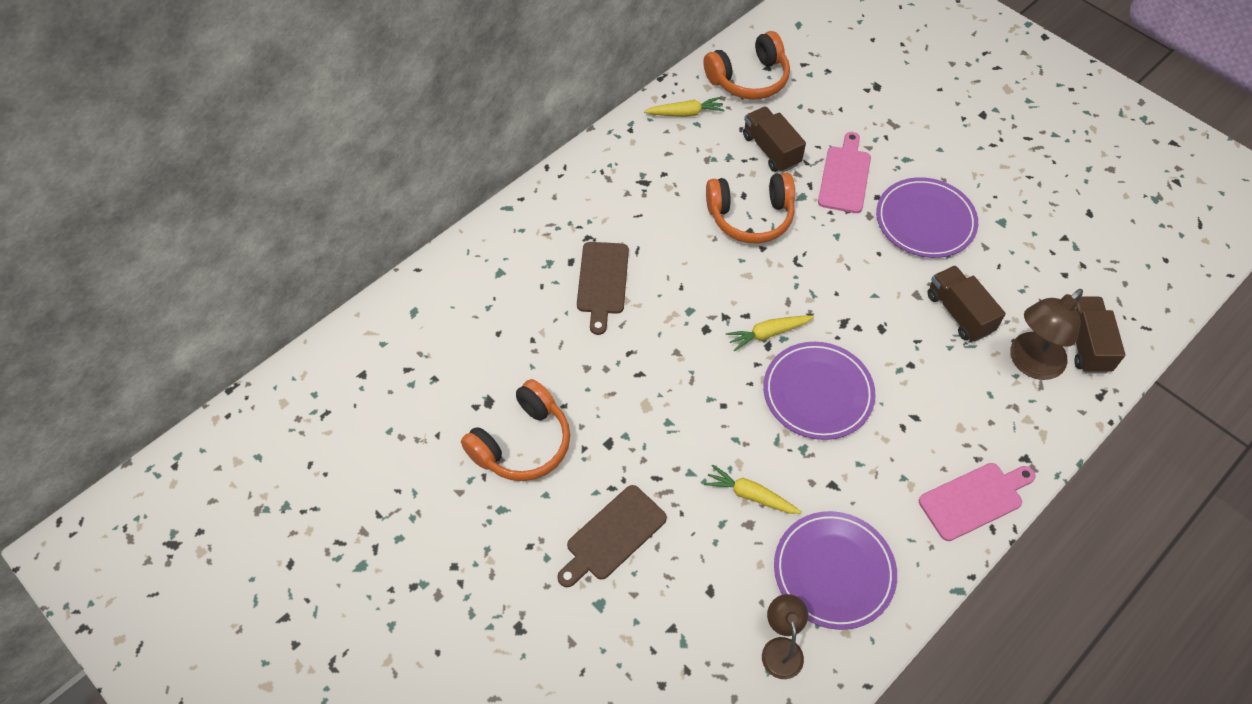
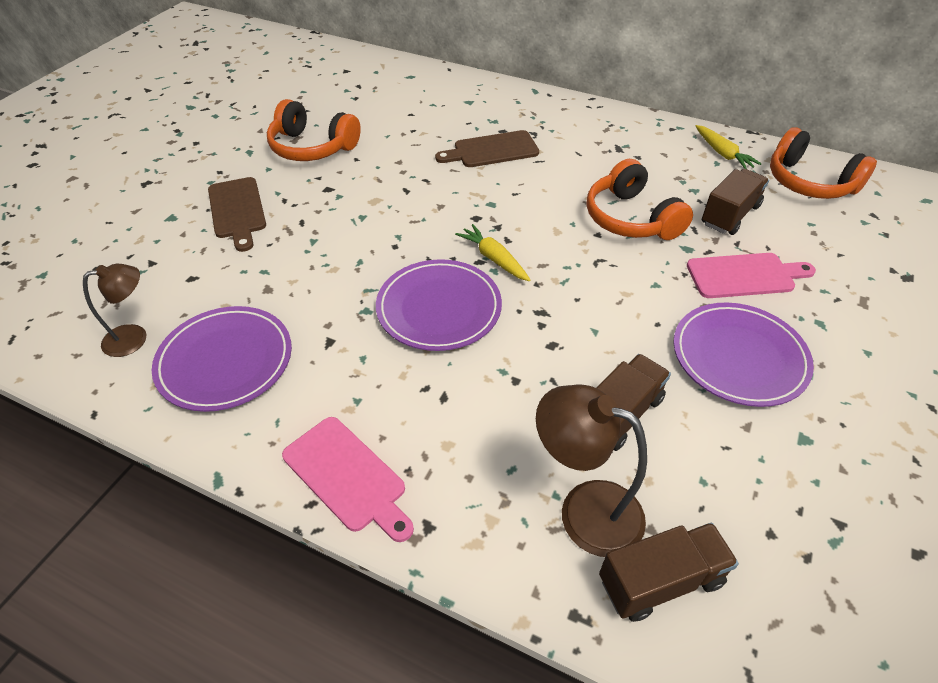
camera: 70 degrees right, 10 degrees down
(613, 535) = (237, 210): brown cutting board -> brown cutting board turned 135 degrees counterclockwise
(751, 495) = (300, 284): yellow carrot -> none

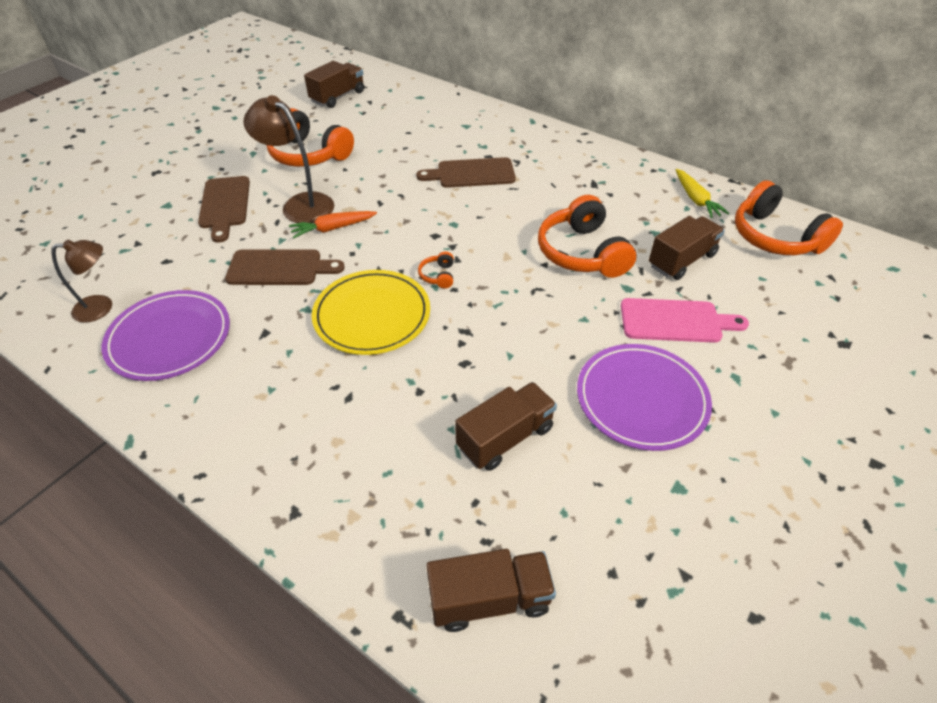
camera: 10 degrees right, 0 degrees up
(321, 271) = (279, 268): none -> brown cutting board
(322, 84) = (338, 97): none -> brown truck
(347, 476) = (239, 456): pink cutting board -> none
(365, 222) = (333, 228): none -> orange carrot
(439, 308) = (372, 315): purple plate -> yellow plate
(494, 259) = (438, 276): yellow carrot -> orange headphones
(584, 510) = (441, 521): brown lamp -> brown lamp (300, 204)

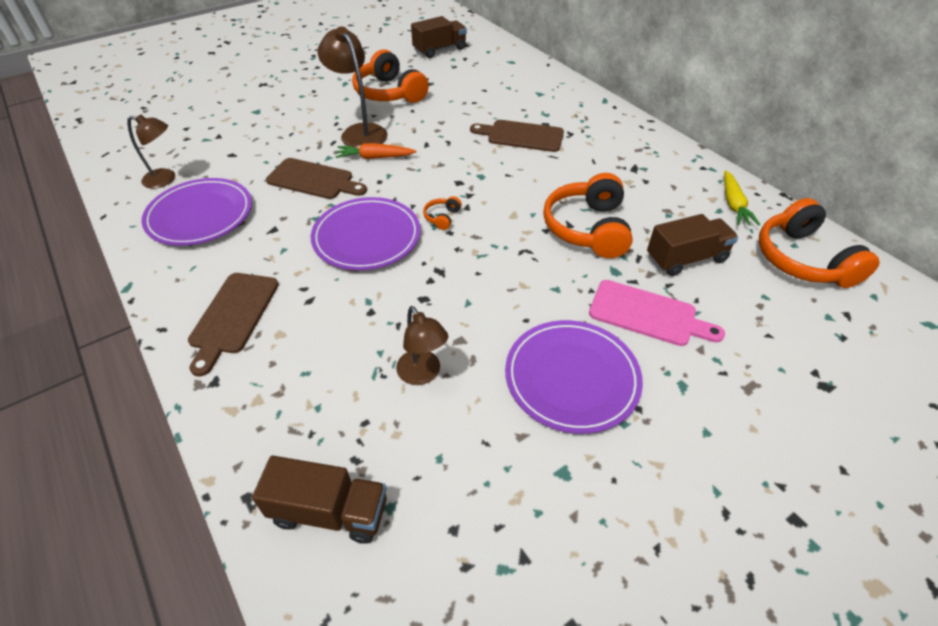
camera: 20 degrees right, 0 degrees up
(225, 205) = (300, 120): brown cutting board -> brown cutting board (233, 316)
(372, 315) = (367, 237): yellow plate -> purple plate
(505, 438) = (423, 374): brown truck -> brown lamp

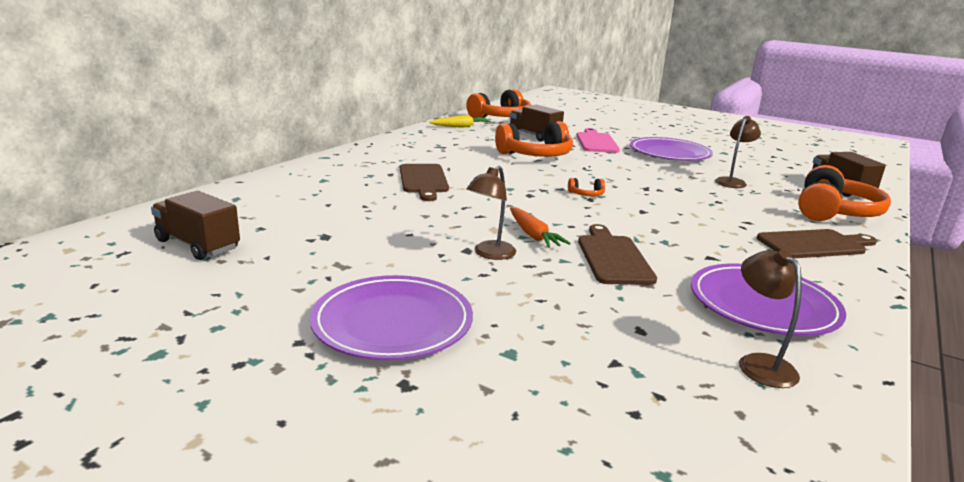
camera: 115 degrees left, 25 degrees down
(359, 132) = (490, 254): brown lamp -> brown lamp, size x0.64
(367, 237) = (652, 216): purple plate -> purple plate (392, 323)
(389, 93) = (370, 255): orange headphones -> orange headphones (833, 212)

